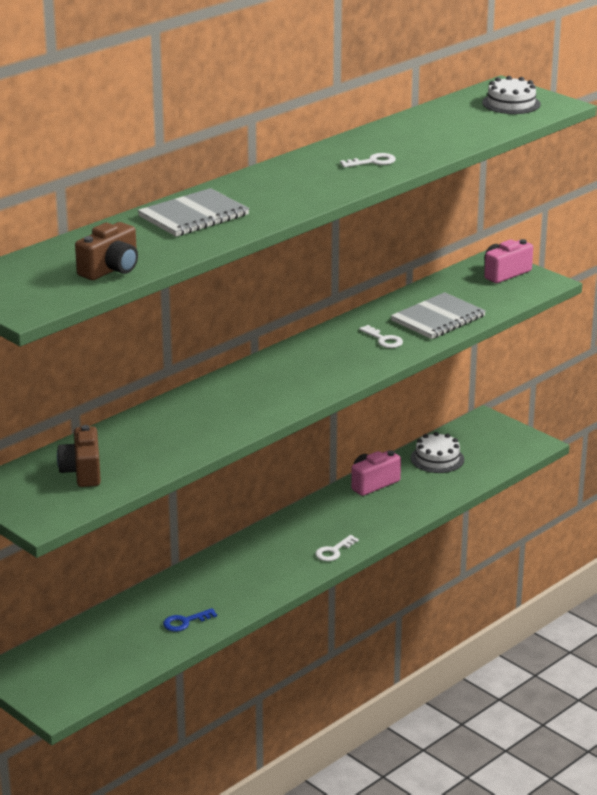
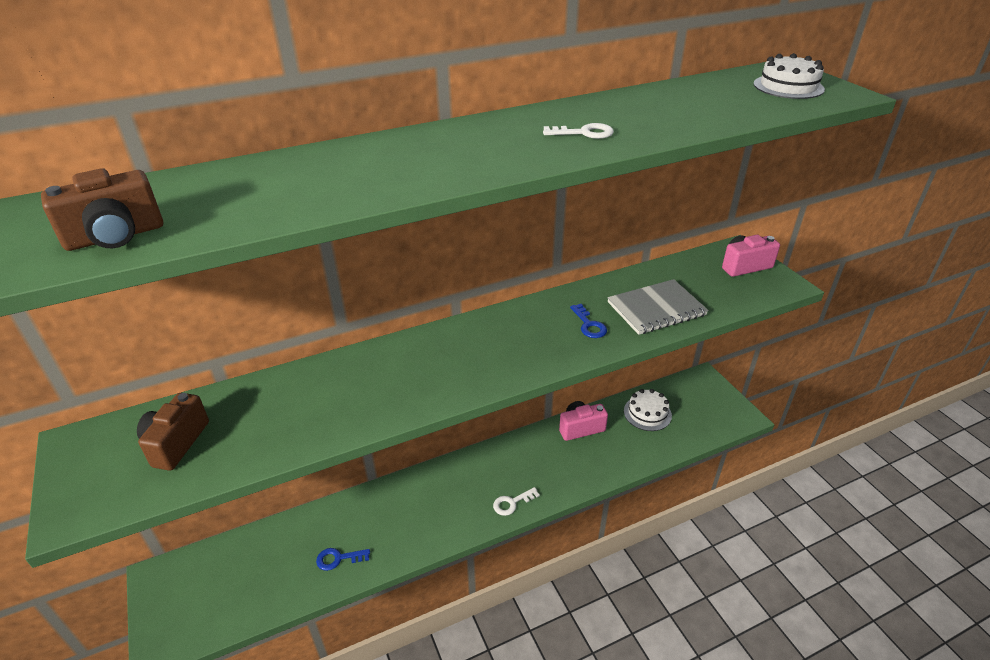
camera: 20 degrees right, 10 degrees up
(194, 216) = (310, 172): grey notebook -> none
(383, 339) = (589, 325): white key -> blue key

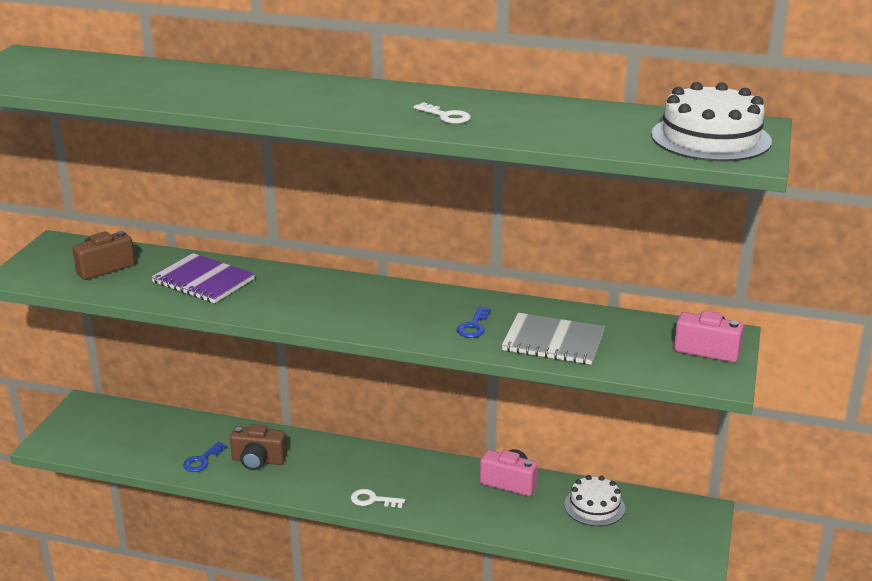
camera: 40 degrees right, 10 degrees down
(115, 237) = (82, 84): brown camera -> brown camera (258, 460)
(307, 401) = (203, 281): none -> purple notebook
(339, 558) = (202, 460): blue key -> blue key turned 90 degrees counterclockwise
(788, 86) = (710, 138): white cake -> white cake, size x1.58

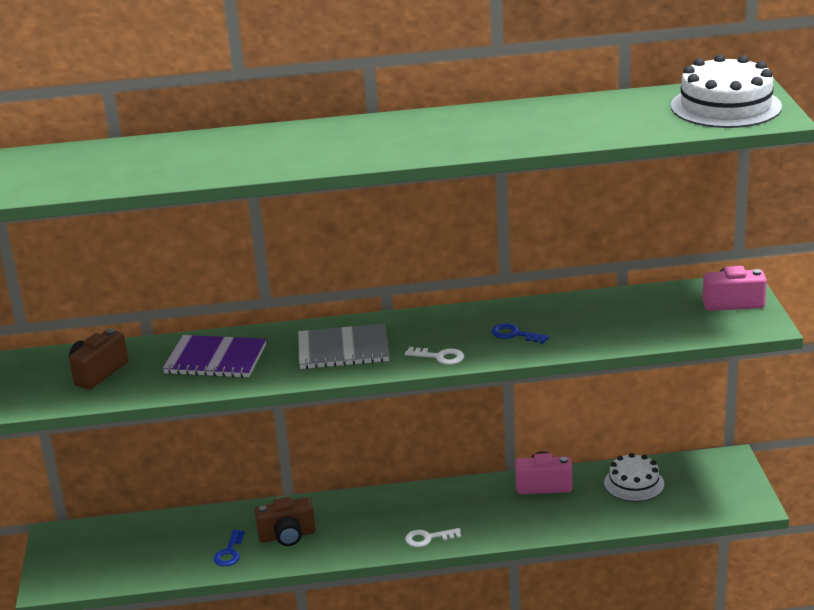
camera: 20 degrees left, 0 degrees up
(446, 116) = (480, 135): white key -> white key (439, 357)
(474, 326) = (515, 334): blue key -> blue key turned 120 degrees clockwise
(553, 341) = (597, 330): grey notebook -> grey notebook (343, 349)

